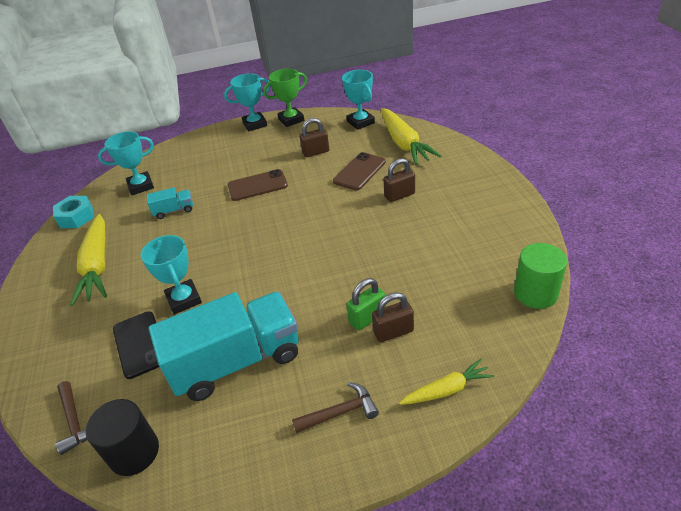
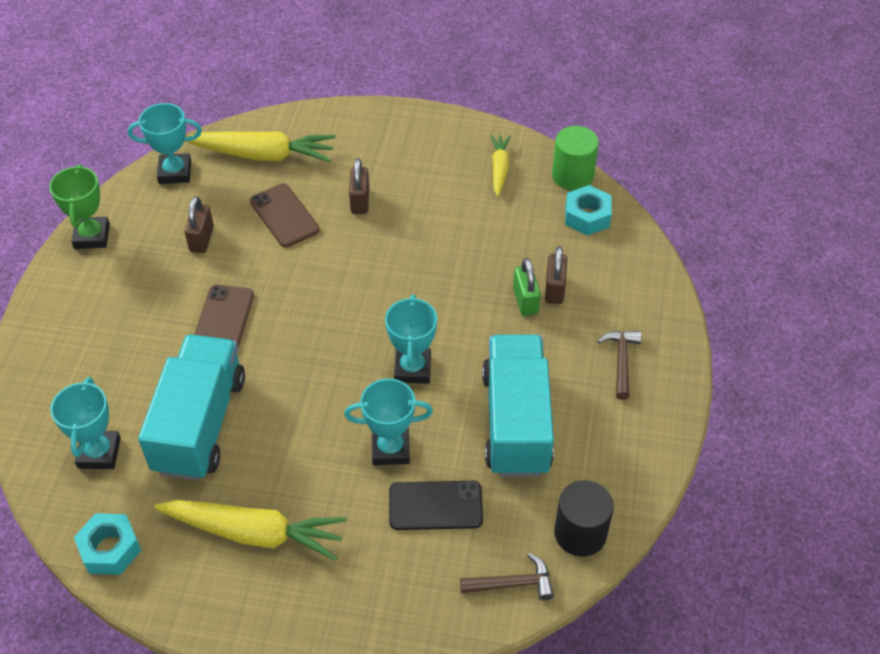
camera: 70 degrees left, 10 degrees up
(174, 211) = (200, 424): turquoise truck -> turquoise truck, size x2.32
(255, 124) = (60, 279): turquoise trophy -> turquoise trophy (412, 369)
(447, 390) = (638, 282): yellow carrot -> yellow carrot (499, 168)
(496, 321) = (587, 216): none -> turquoise nut

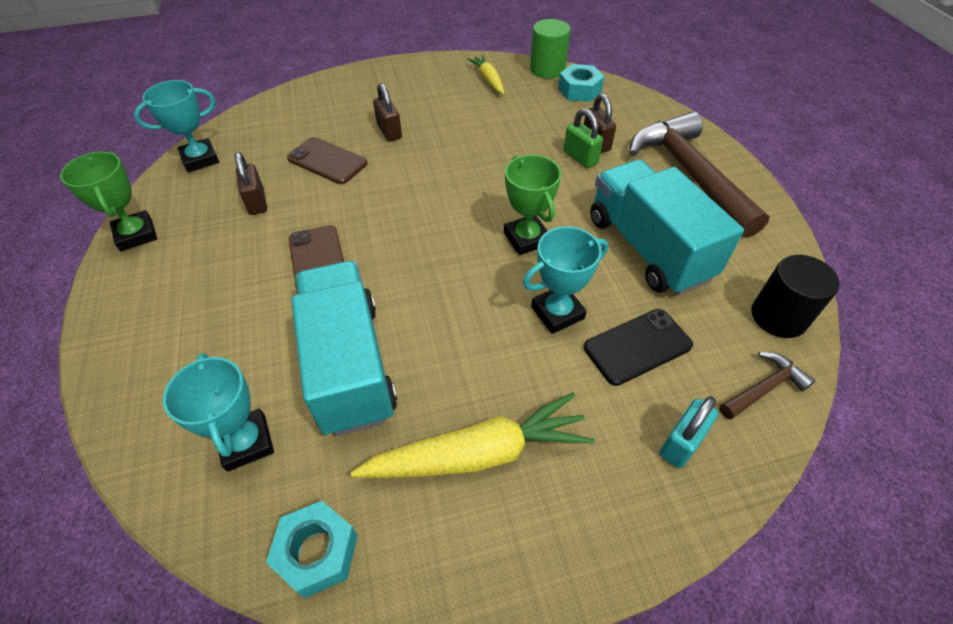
camera: 25 degrees left, 0 degrees up
(263, 155) = (280, 124): yellow carrot -> none
(410, 593) = (681, 443): none -> turquoise padlock
(412, 369) = (526, 238): turquoise trophy -> green trophy
(621, 361) = (689, 174): brown hammer -> brown hammer, size x2.25

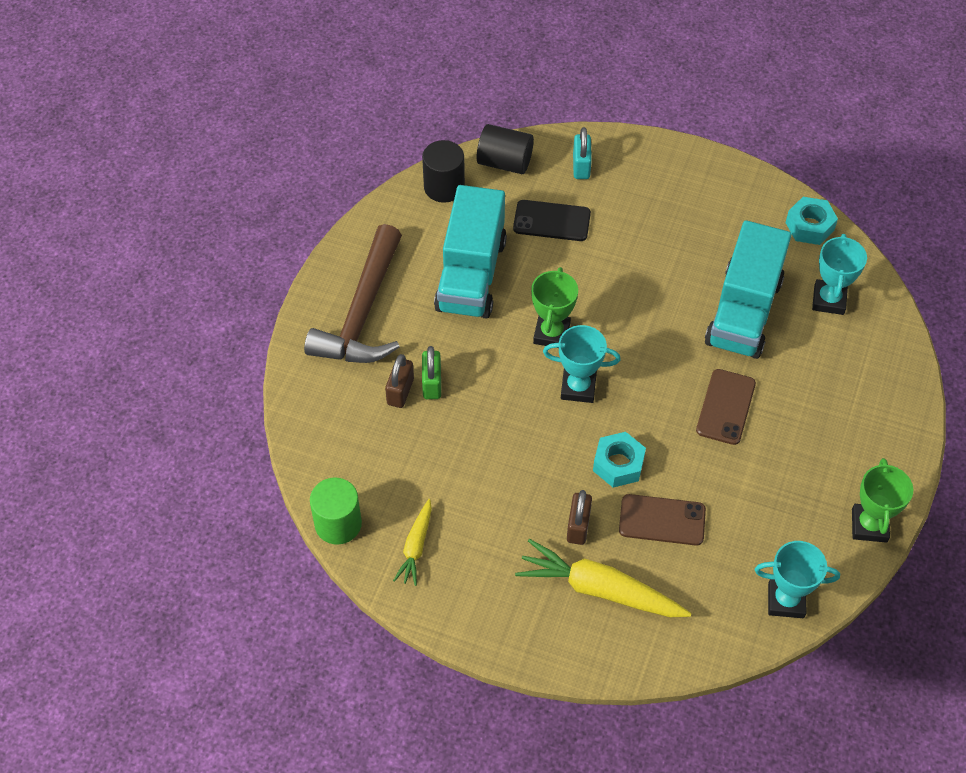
camera: 145 degrees left, 5 degrees up
(257, 202) = (750, 503): brown padlock -> none
(327, 161) = (662, 520): brown phone -> brown phone turned 60 degrees counterclockwise
(478, 454) = (696, 221): yellow carrot -> yellow carrot (599, 589)
(557, 312) = (581, 268): turquoise trophy -> turquoise trophy (578, 387)
(579, 90) = (340, 469): turquoise nut -> turquoise nut (618, 464)
(681, 443) = (581, 166): turquoise padlock -> turquoise padlock turned 75 degrees counterclockwise
(763, 388) = (504, 162): brown hammer -> black cylinder

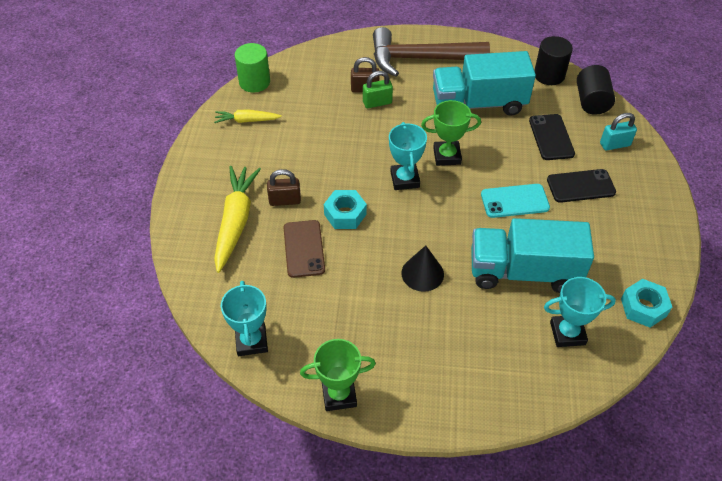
camera: 75 degrees right, 5 degrees down
(636, 220) = (581, 186): none -> black phone
(641, 288) = (514, 201): none -> turquoise phone
(725, 407) = (422, 273): brown phone -> black cone

